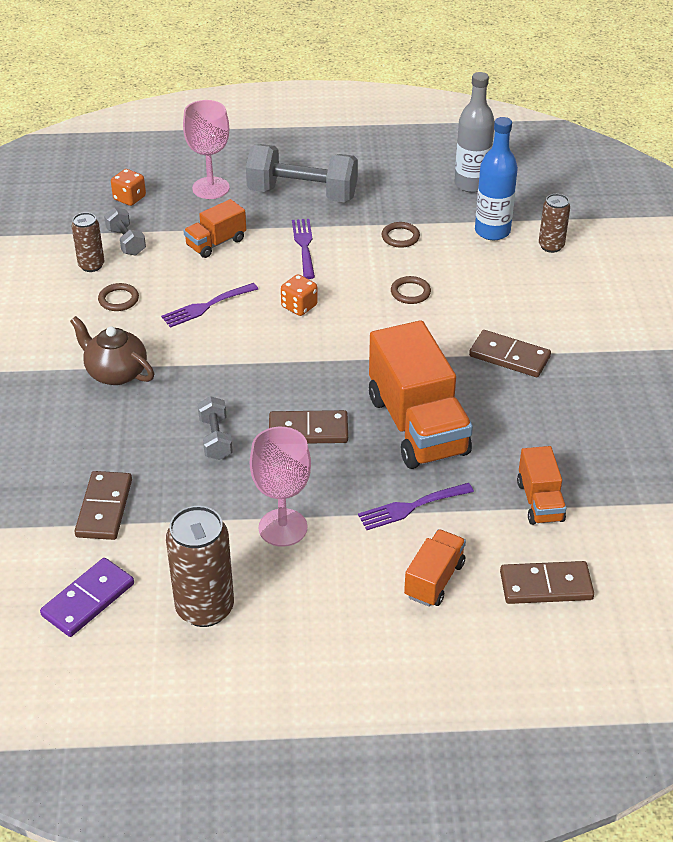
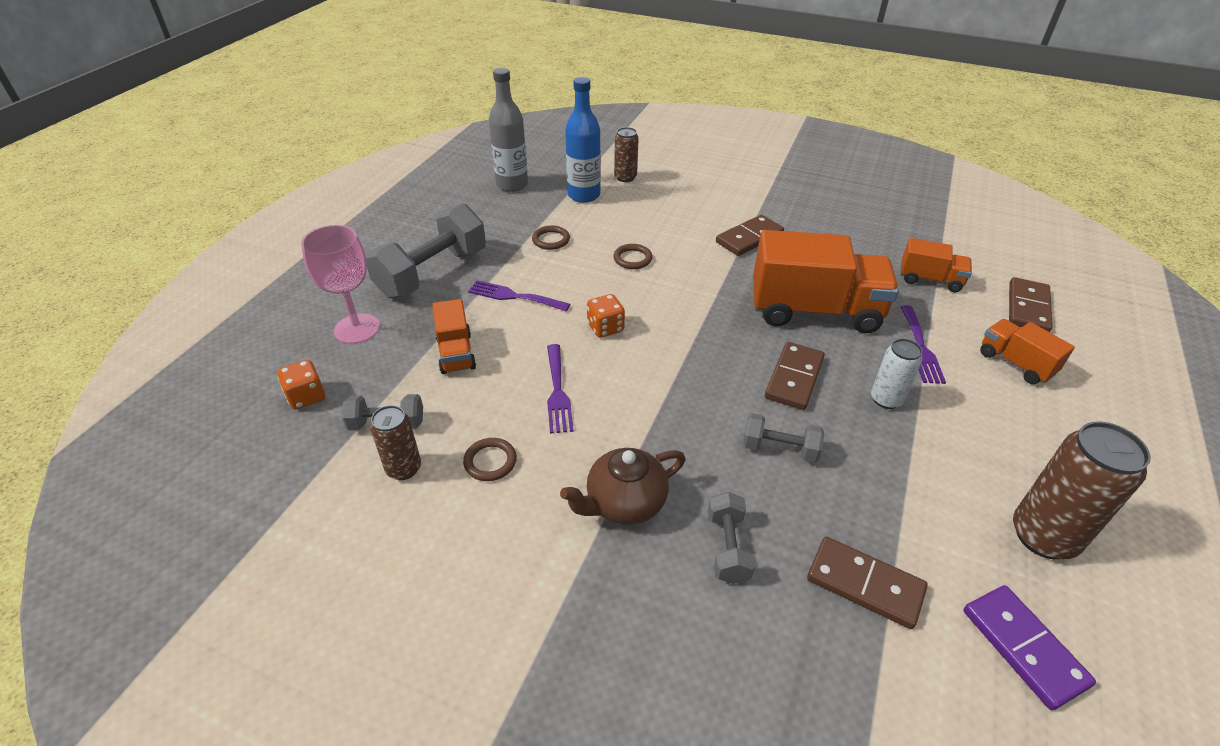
camera: 65 degrees left, 0 degrees up
(102, 432) = (727, 547): none -> grey dumbbell
(283, 527) = (930, 438): pink goblet -> none
(317, 493) = (886, 399): none -> white can

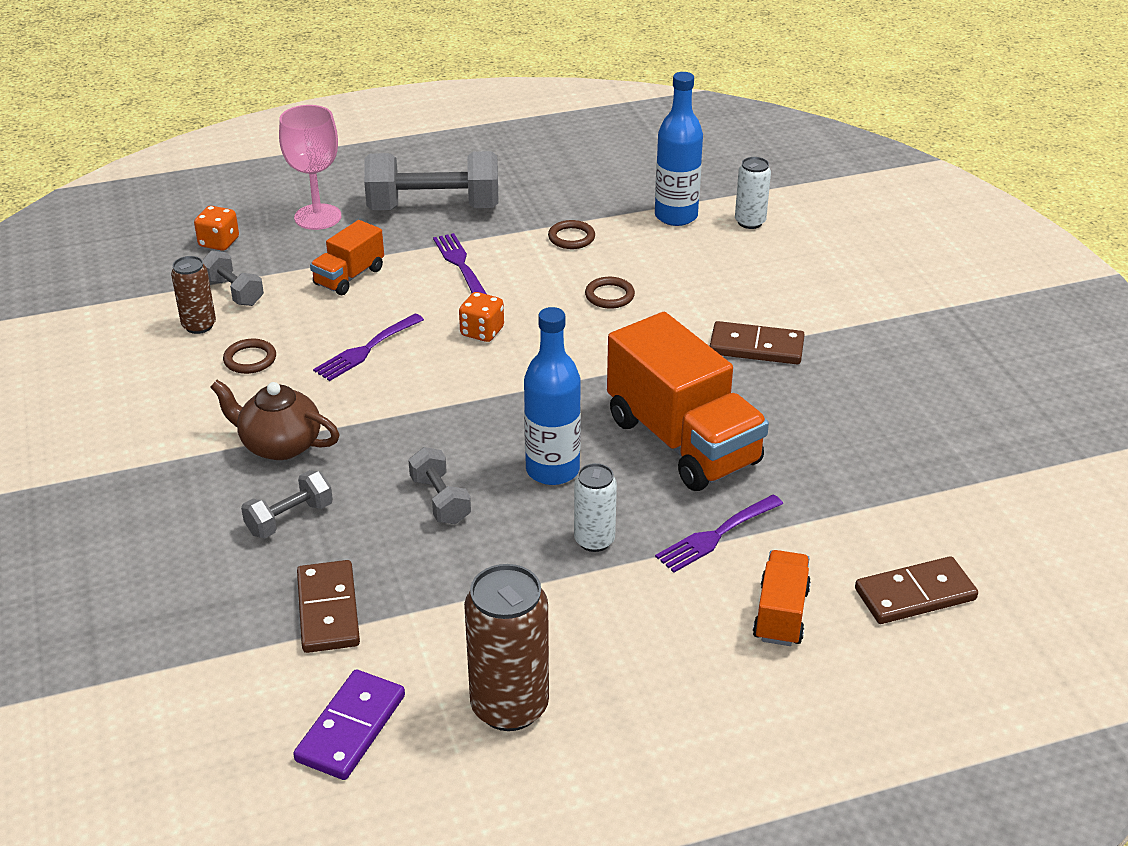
camera: 50 degrees right, 5 degrees down
(512, 184) = (629, 170): grey bottle -> none
(625, 177) = (750, 222): brown can -> white can
(794, 378) = (552, 470): brown domino -> blue bottle
(930, 279) = (864, 500): orange truck -> none

